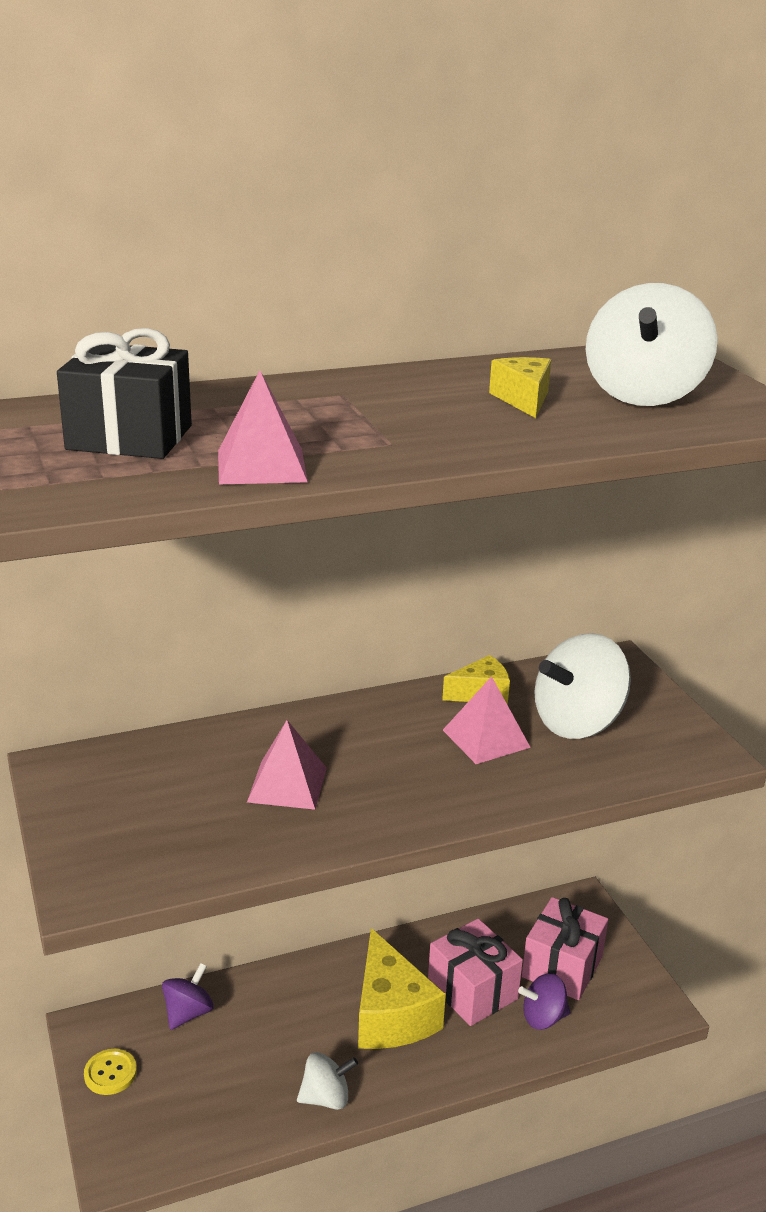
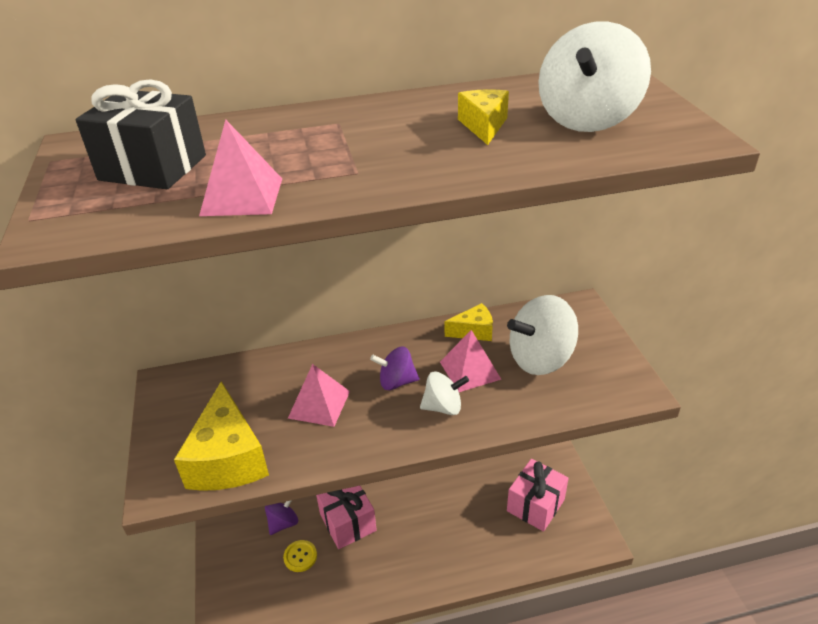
camera: 10 degrees right, 10 degrees up
(110, 1073) = (228, 563): yellow button -> yellow button (300, 556)
(326, 1097) = (362, 592): white spinning top -> white spinning top (443, 407)
(391, 1014) = (414, 533): yellow cheese -> yellow cheese (228, 459)
(472, 991) = (471, 519): pink gift -> pink gift (348, 522)
(543, 1017) = (517, 543): purple spinning top -> purple spinning top (396, 382)

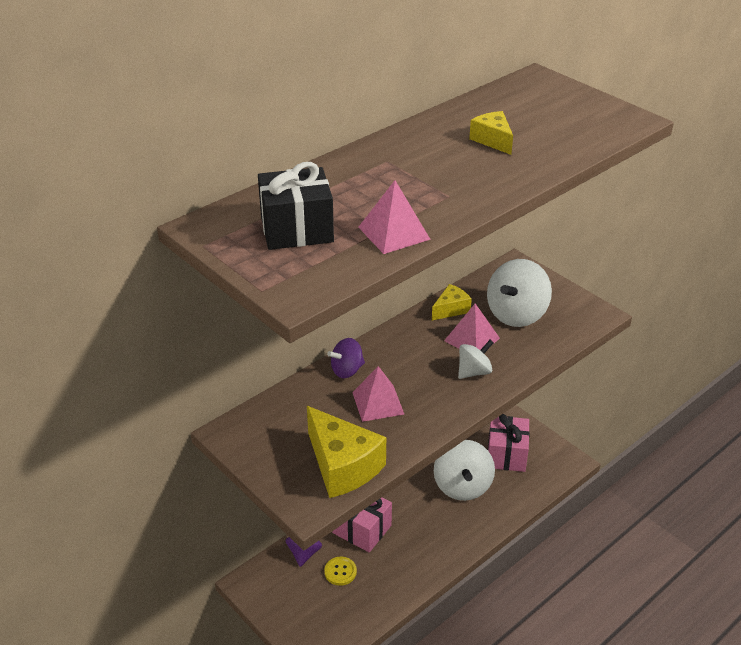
camera: 30 degrees left, 0 degrees up
(396, 382) = (423, 366): purple spinning top -> purple spinning top (347, 370)
(587, 119) = (554, 120): white spinning top -> white spinning top (462, 486)

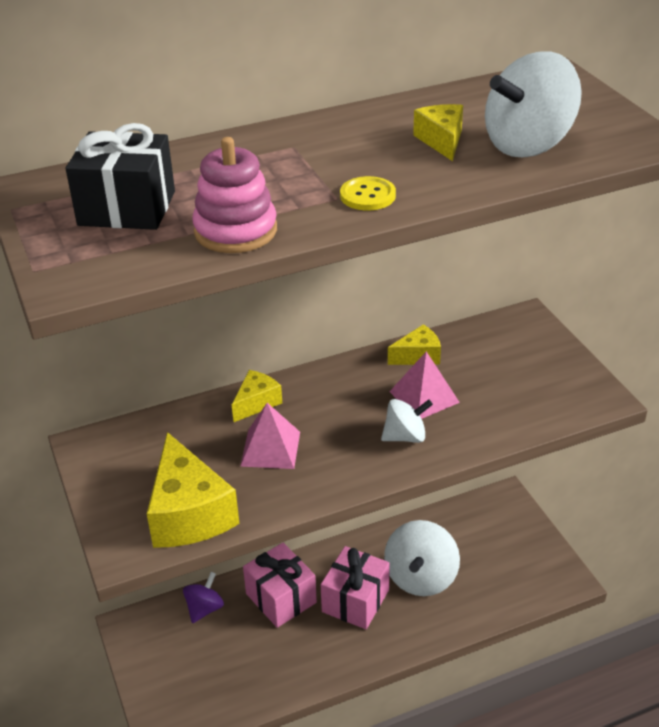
camera: 20 degrees right, 0 degrees up
(340, 572) = (234, 641): yellow button -> yellow button (367, 195)
(347, 370) = (256, 403): purple spinning top -> yellow cheese
(393, 233) = (235, 231): pink pyramid -> pink stacking toy
(506, 454) = (492, 552): pink gift -> pink gift (355, 601)
(516, 314) = (496, 377): white spinning top -> white spinning top (528, 145)

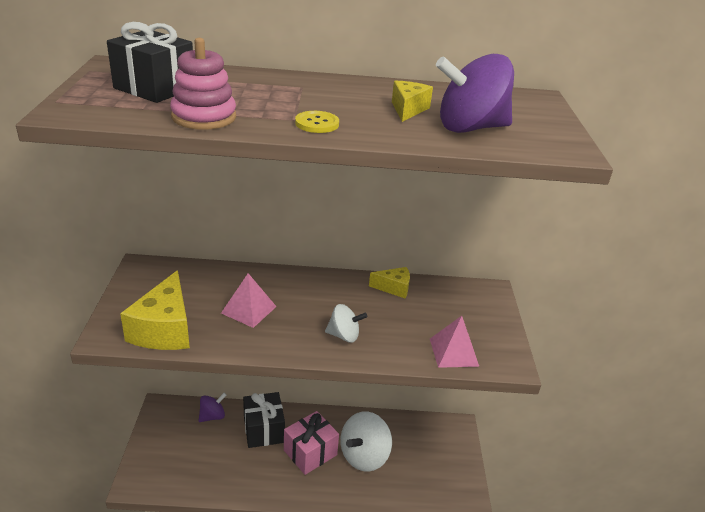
camera: 20 degrees right, 5 degrees down
(256, 403) = (263, 279): yellow cheese -> none
(281, 598) = (263, 430): pink gift -> black gift
(424, 396) = (377, 315): pink pyramid -> pink pyramid (453, 352)
(528, 145) = (470, 128): white spinning top -> purple spinning top

